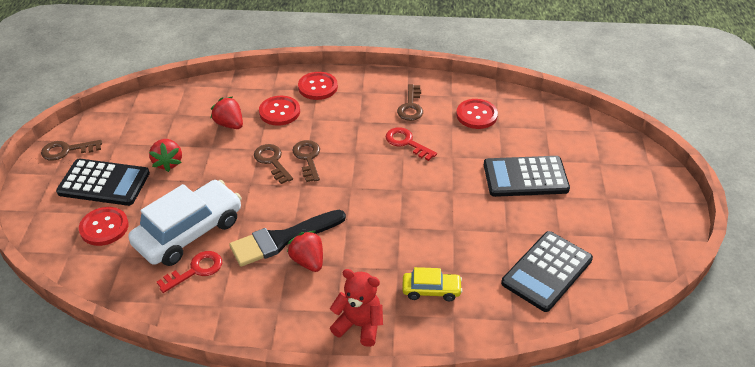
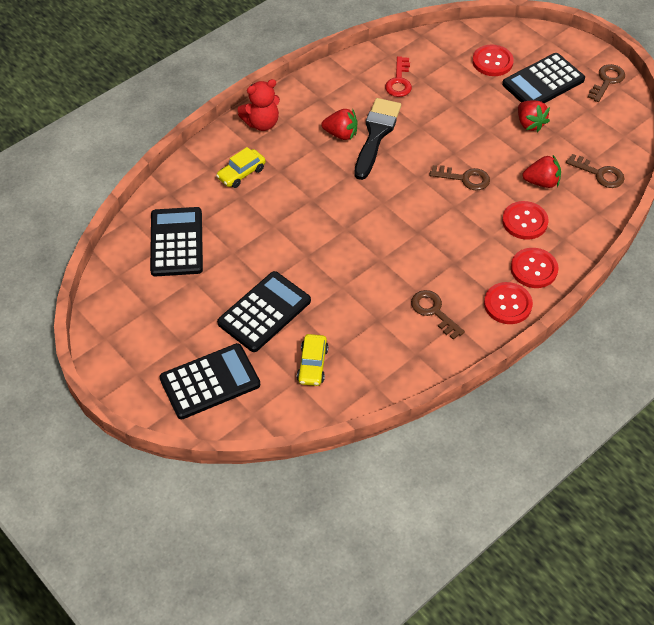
camera: 135 degrees right, 10 degrees up
(168, 163) = (530, 124): red strawberry -> red strawberry turned 150 degrees counterclockwise
(189, 232) = (439, 96): white car -> none
(308, 158) = (444, 200): brown key -> brown key (599, 174)
(407, 143) = (391, 272): red key -> none
(476, 115) = (369, 347): red button -> red button (507, 304)
(525, 129) = (312, 365): none -> yellow car
(607, 163) = (210, 382): none -> black calculator

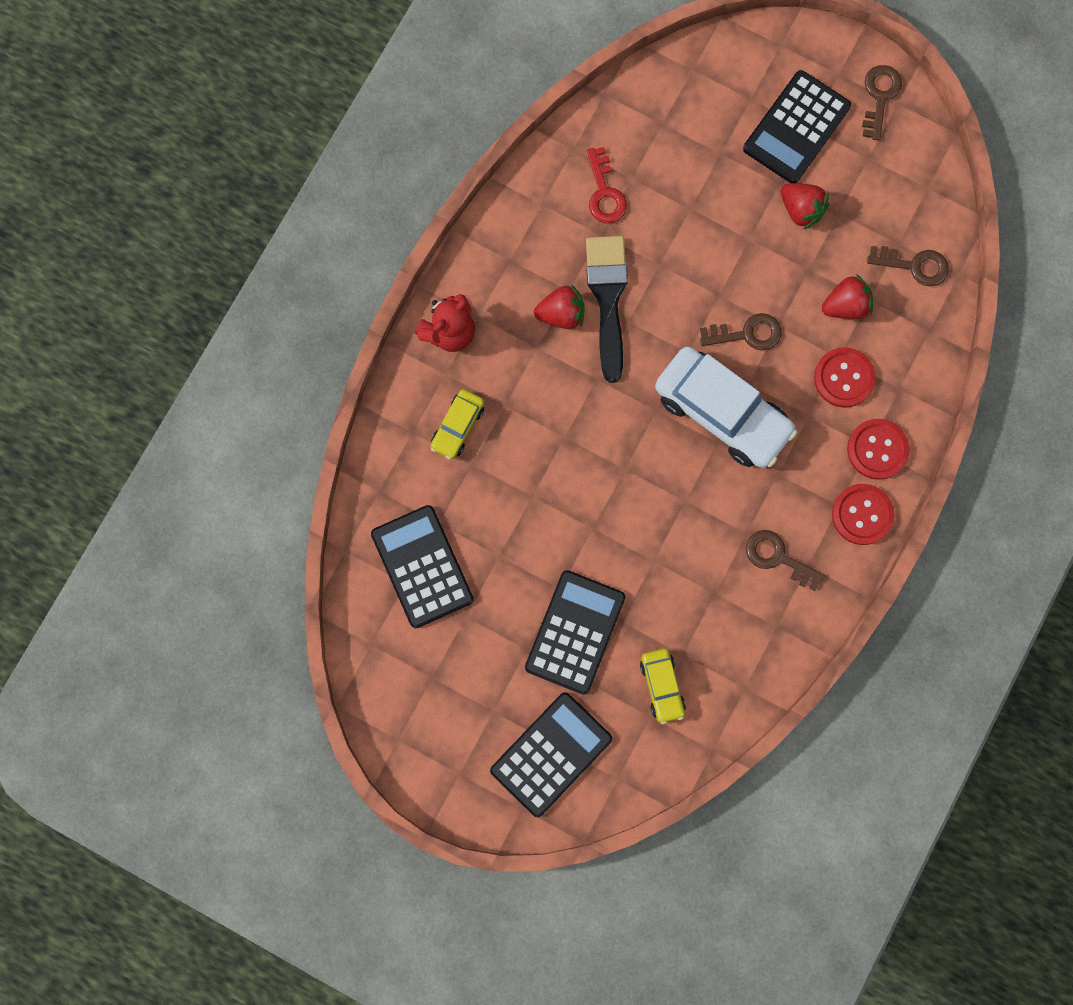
camera: 20 degrees left, 25 degrees up
(429, 216) = (722, 412): none -> white car
(492, 62) = (717, 113): red button -> none

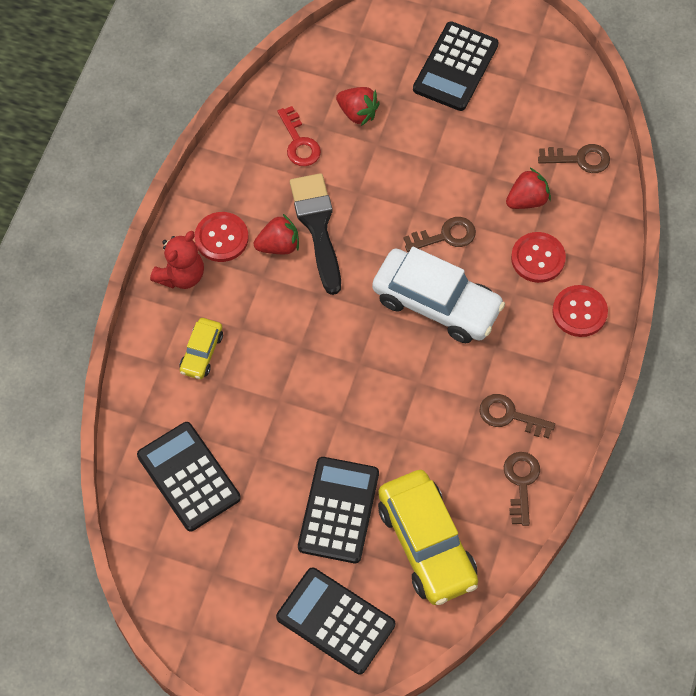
camera: 10 degrees left, 15 degrees down
(551, 754) = (335, 621): black calculator -> black calculator turned 90 degrees counterclockwise
(662, 686) = (427, 544): yellow car -> yellow car, size x2.02
(801, 209) = (472, 130): red strawberry -> red strawberry (357, 113)
(862, 514) = (577, 368): red button -> red button (221, 238)
(879, 97) = (521, 33): brown key -> brown key (521, 483)

